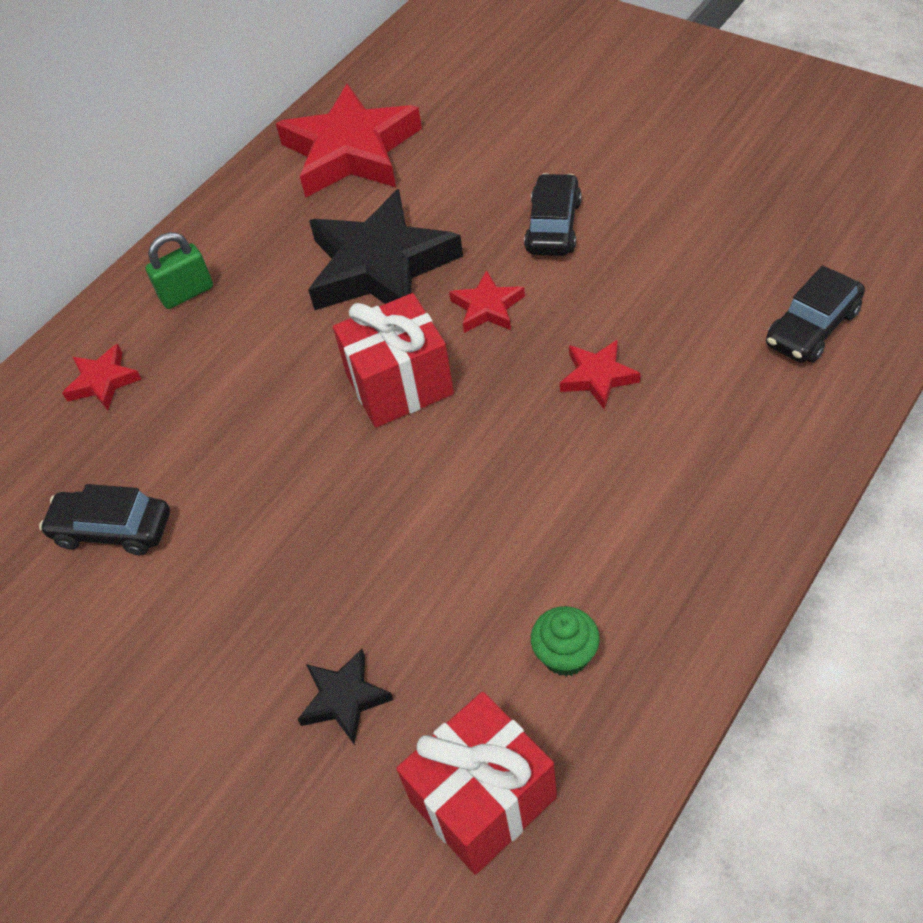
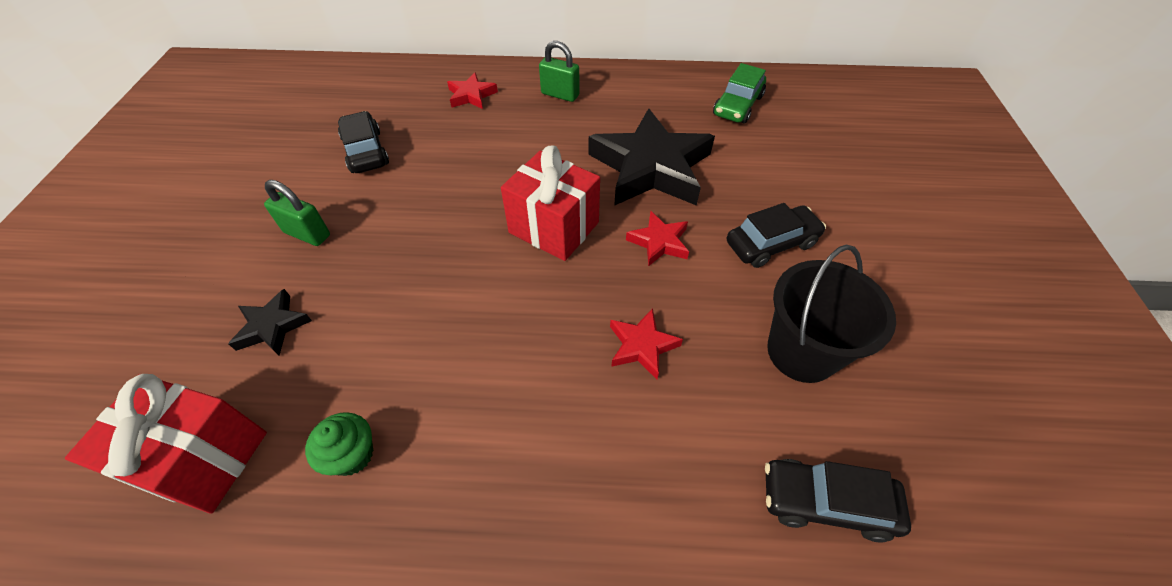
camera: 50 degrees right, 0 degrees up
(217, 631) = (307, 234): none -> green padlock
(351, 151) = (737, 106): red star -> green car
(679, 269) = (801, 352): none -> black bucket

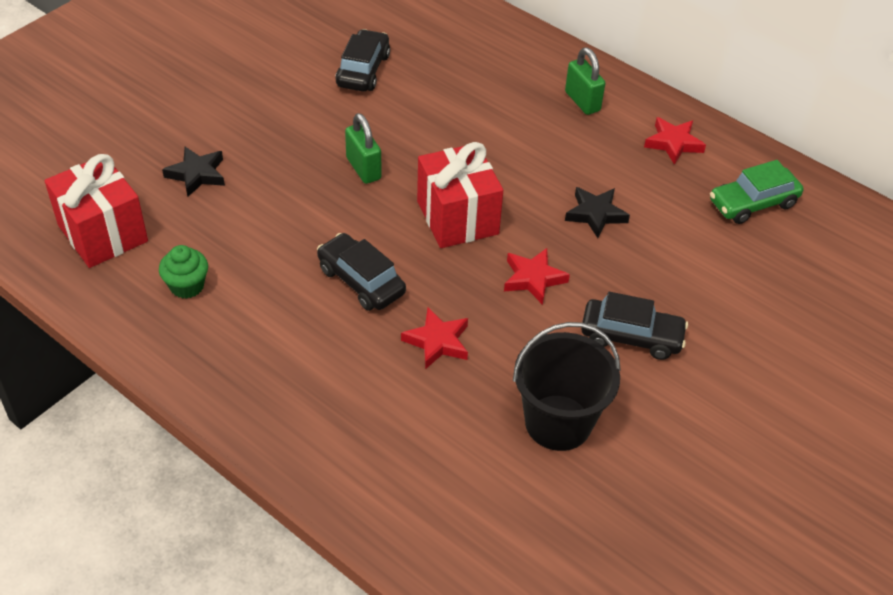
camera: 35 degrees right, 5 degrees down
(307, 234) = (267, 118): green padlock -> green padlock (363, 168)
(471, 95) = (498, 61): red star -> red star (673, 143)
(651, 167) = (595, 214): black star -> black star, size x0.45
(826, 502) = (462, 512): black car -> black car (361, 281)

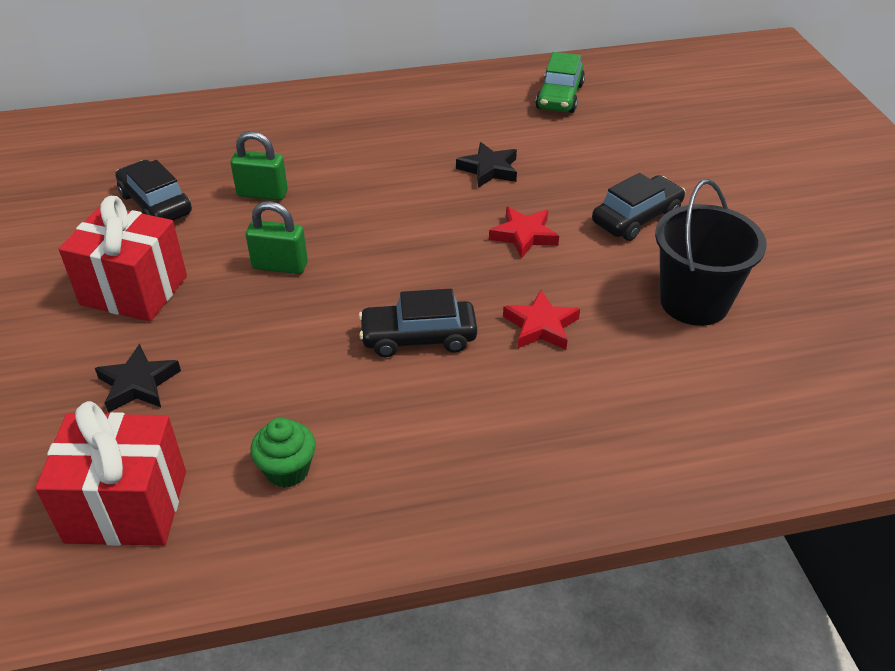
camera: 50 degrees left, 5 degrees down
(457, 217) = (408, 241): red gift -> red gift (134, 290)
(582, 101) = (359, 113): green padlock -> green padlock (262, 194)
(673, 143) = (458, 97): red star -> none

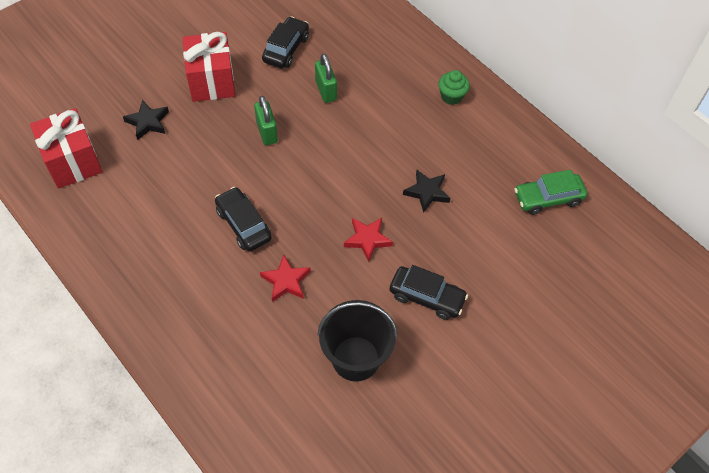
camera: 60 degrees right, 15 degrees up
(287, 470) = (121, 212): green cupcake -> green cupcake (451, 96)

